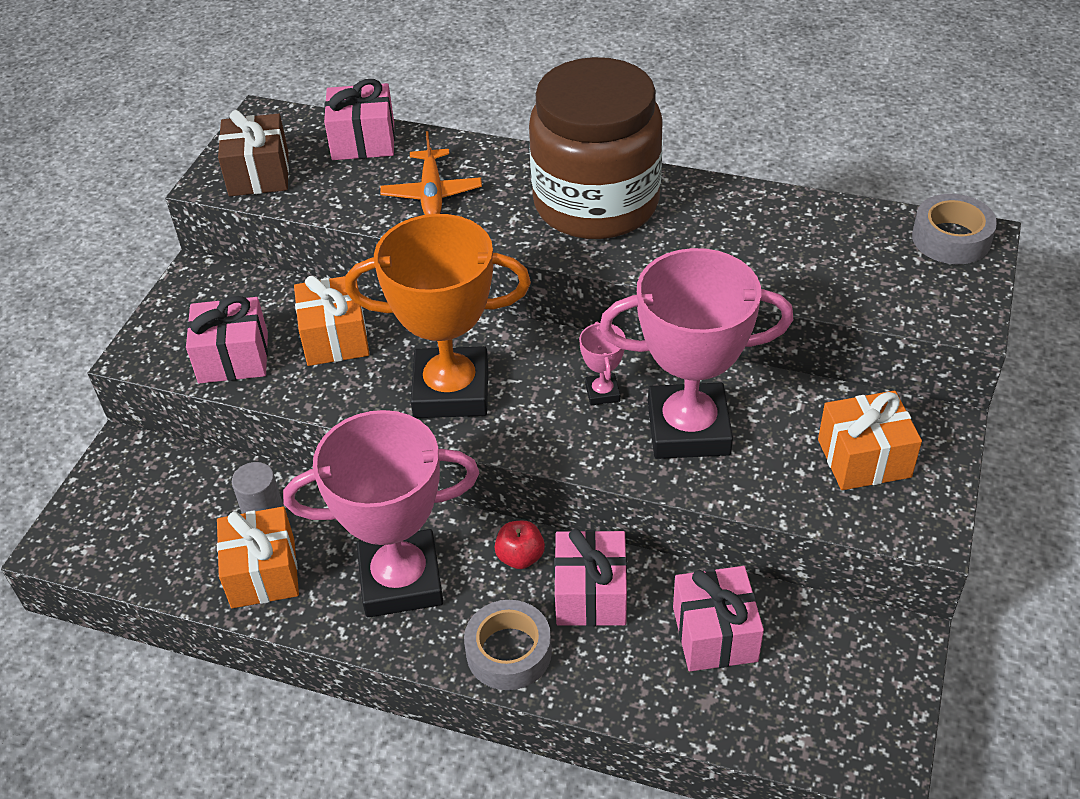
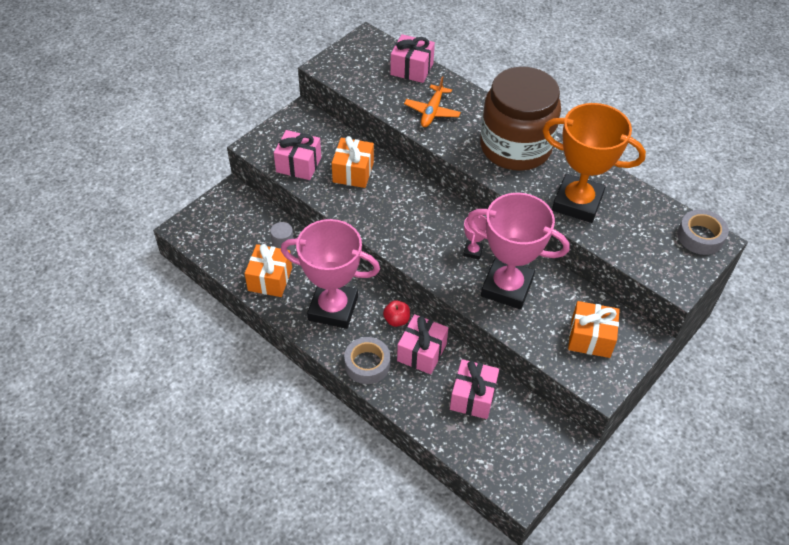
camera: 20 degrees right, 5 degrees up
(259, 174) = (349, 70): brown gift -> none
(451, 390) = (397, 221): orange trophy -> orange trophy (577, 202)

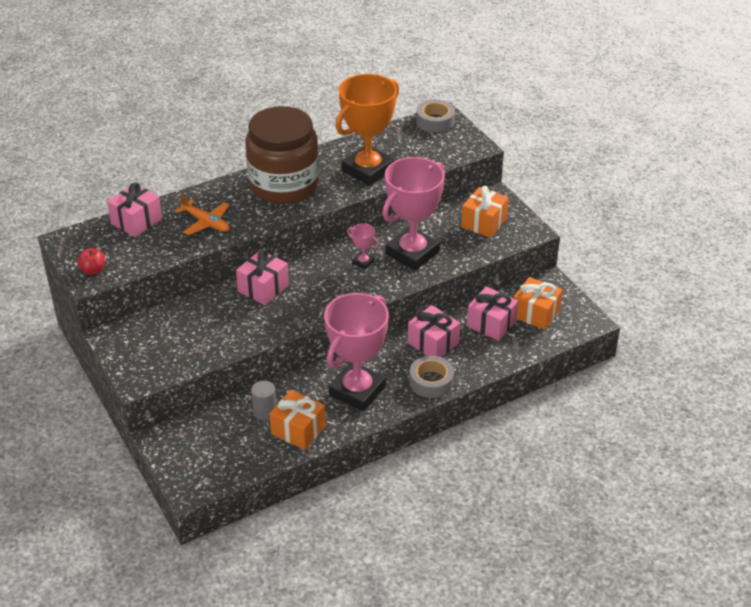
camera: 70 degrees left, 10 degrees down
(298, 164) = (187, 352): pink gift -> pink gift (263, 288)
(353, 172) = (221, 315): orange gift -> orange gift (535, 313)
(396, 320) = (390, 350): red apple -> red apple (93, 270)

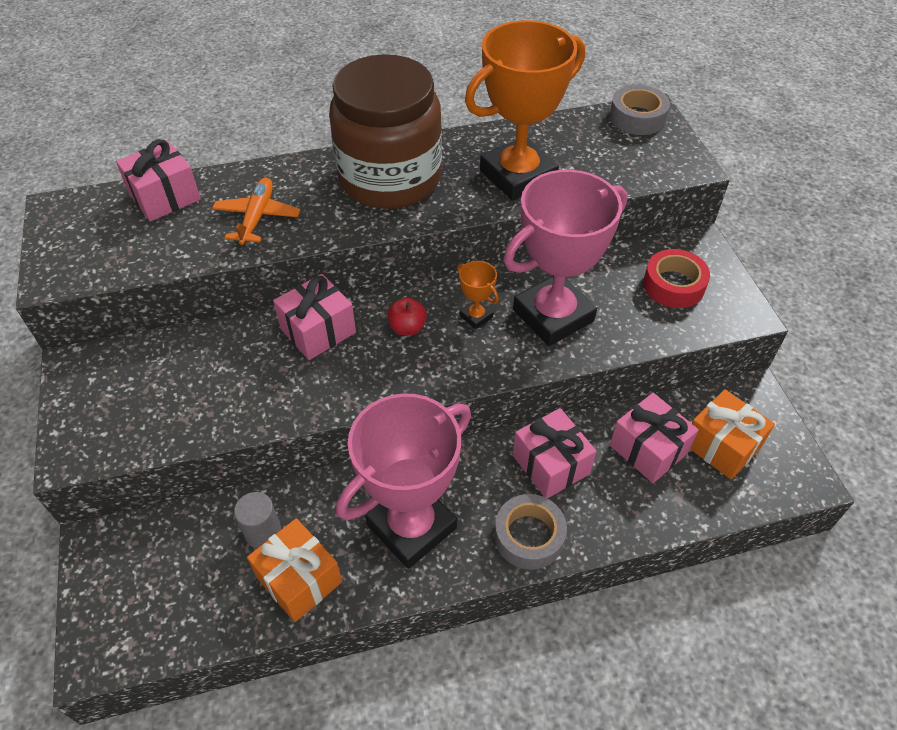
camera: 15 degrees right, 10 degrees up
(93, 270) = (66, 263): red apple -> red apple (407, 328)
(206, 223) = (257, 217): orange plane -> orange plane turned 135 degrees counterclockwise
(363, 262) = (476, 316): pink trophy -> orange trophy
(484, 223) = (673, 285): orange gift -> red tape

